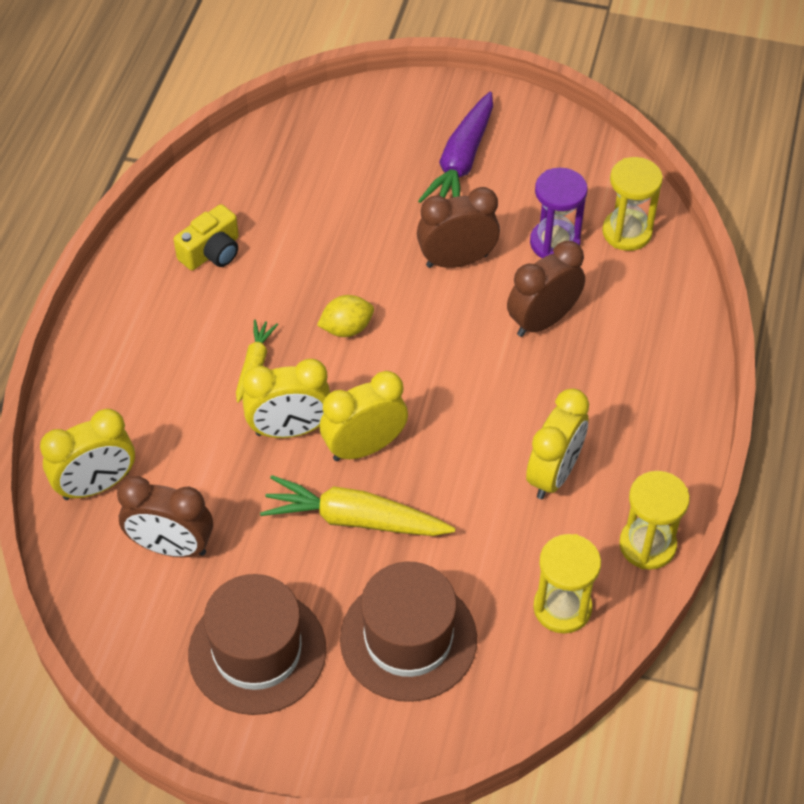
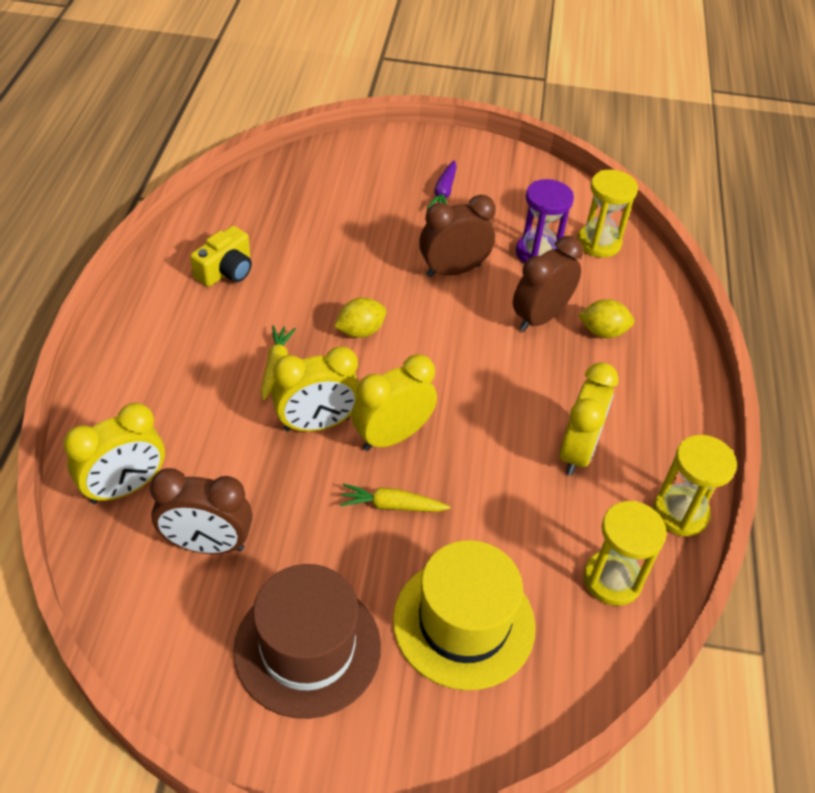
camera: 10 degrees left, 5 degrees down
(354, 519) = (392, 505): yellow carrot -> yellow carrot, size x0.56
(408, 639) = (464, 622): brown hat -> yellow hat
(461, 162) = (444, 192): purple carrot -> purple carrot, size x0.56
(608, 341) = (603, 332): none -> yellow lemon

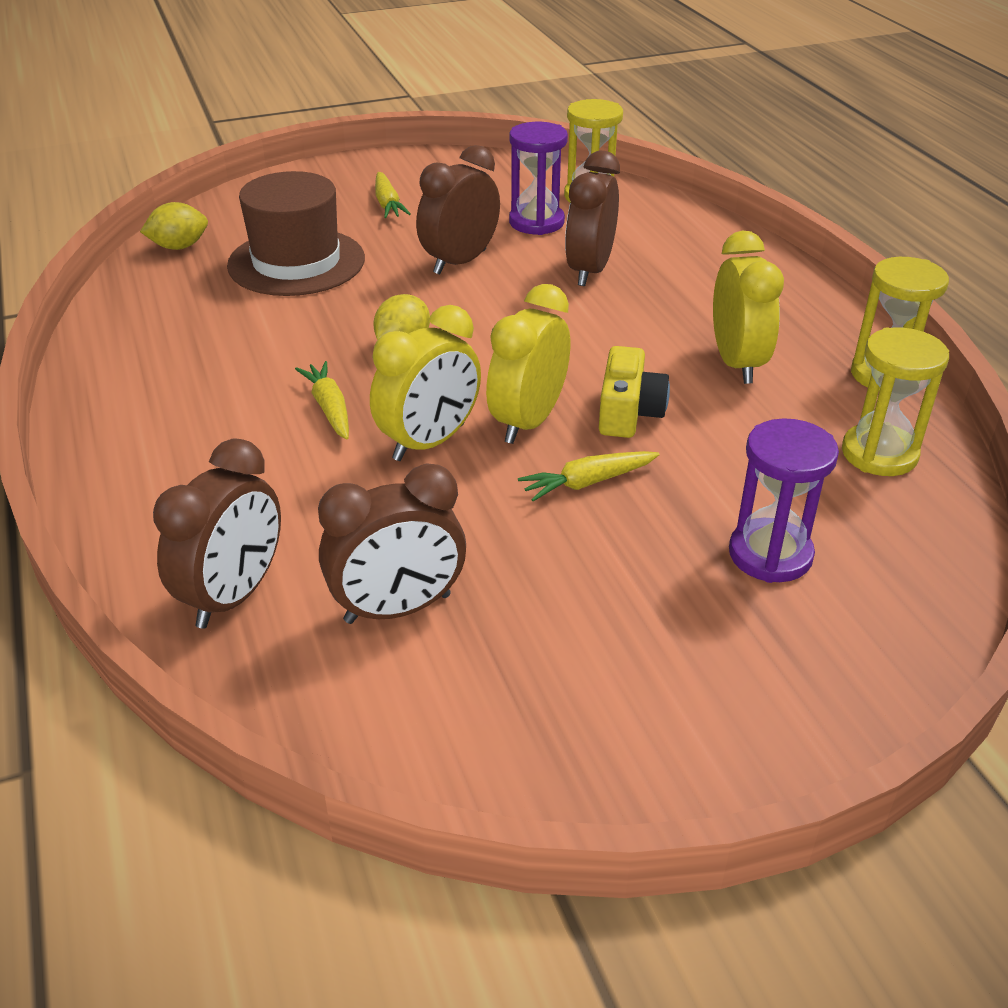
camera: 25 degrees left, 10 degrees down
(125, 488) = (234, 596): yellow clock -> brown clock
(226, 271) = (185, 343): yellow camera -> yellow camera (628, 412)
(307, 648) = (619, 657): brown hat -> brown hat (296, 262)
(444, 192) = (388, 204): purple carrot -> yellow carrot
(464, 622) = (770, 554): yellow hat -> purple hourglass
(603, 332) = (664, 262): yellow lemon -> yellow lemon (179, 247)

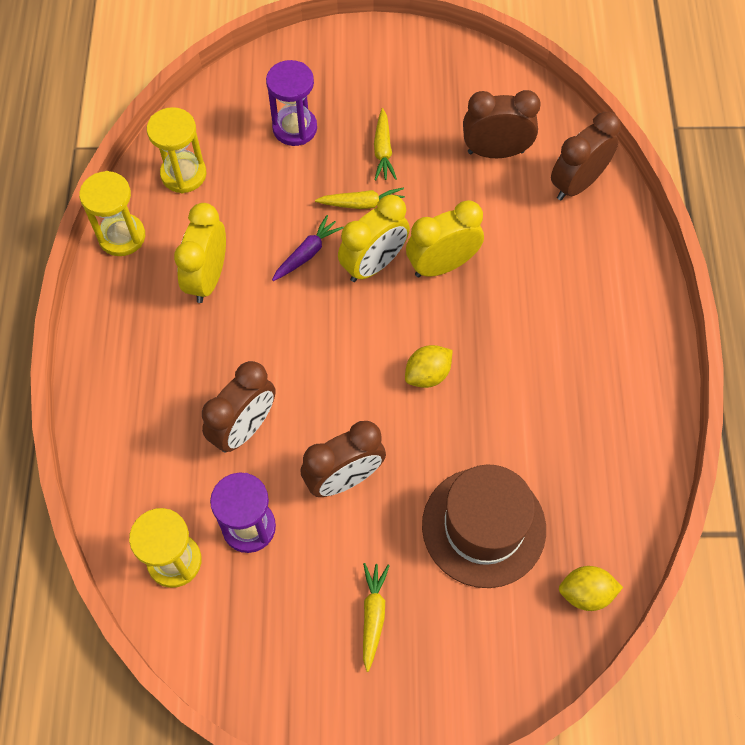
camera: 160 degrees left, 25 degrees up
(329, 408) = (497, 318): yellow carrot -> yellow carrot (383, 150)
(628, 412) = (307, 253): yellow camera -> purple carrot

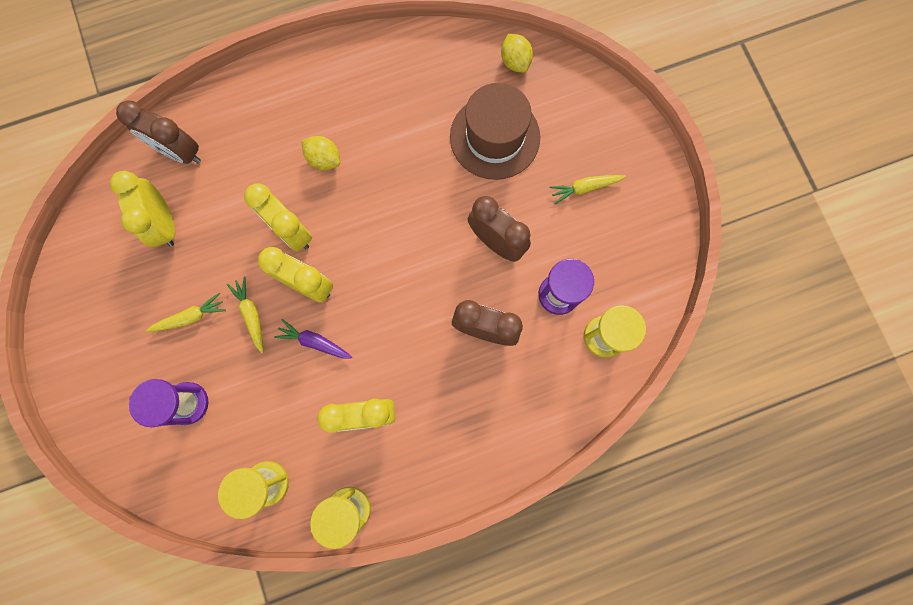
camera: 110 degrees left, 15 degrees up
(427, 374) = (391, 211): yellow lemon -> yellow lemon (324, 159)
(496, 152) = (165, 224): brown clock -> yellow clock

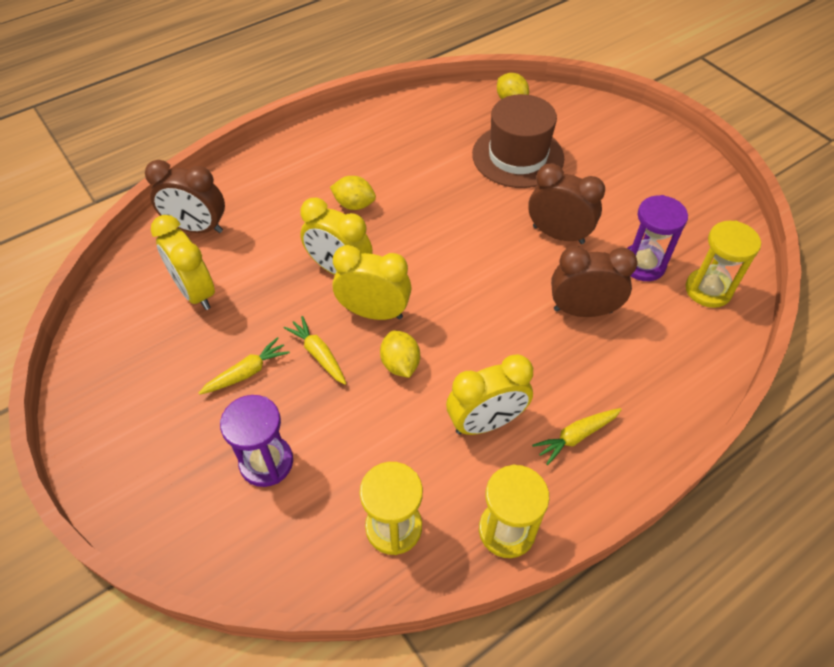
camera: 15 degrees left, 25 degrees down
(314, 342) = (400, 364): purple carrot -> yellow lemon
(585, 188) = (623, 176): yellow carrot -> yellow carrot (576, 436)

